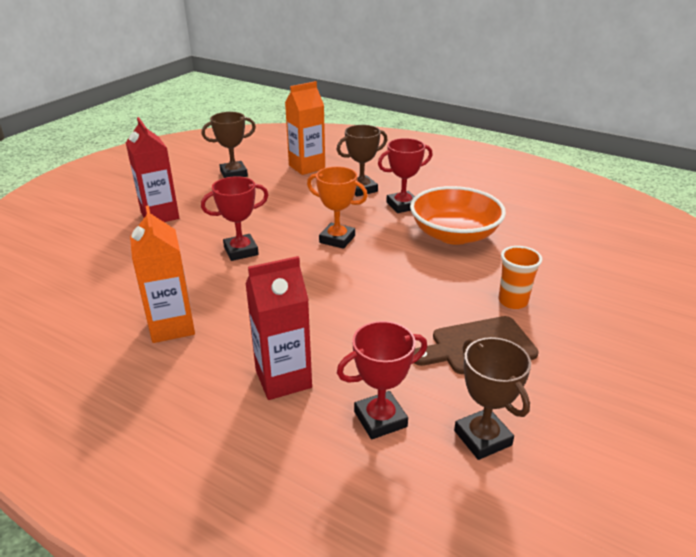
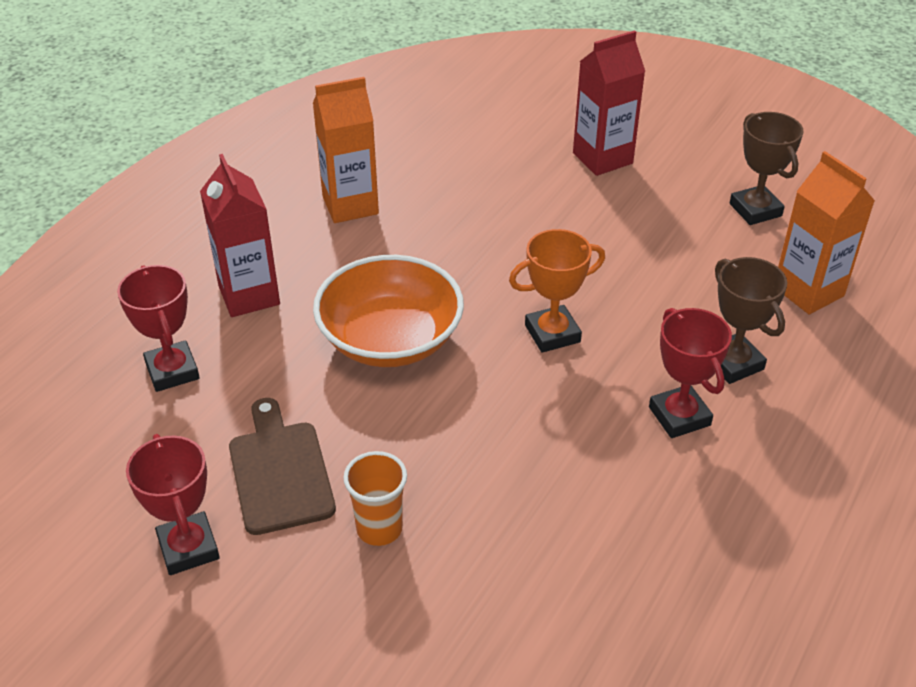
camera: 90 degrees right, 10 degrees up
(241, 251) = (512, 240): red trophy -> red trophy (188, 548)
(337, 239) = (552, 333): orange trophy -> orange trophy turned 45 degrees clockwise
(454, 235) = (580, 479): orange bowl -> orange bowl (390, 339)
(482, 438) = (124, 454): brown trophy -> none

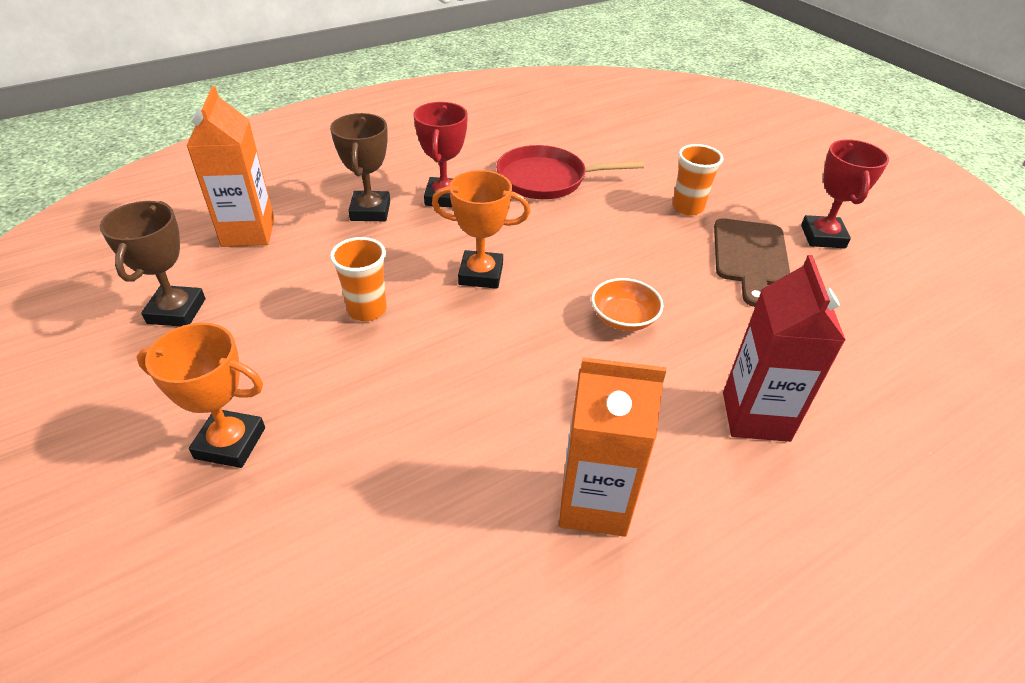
camera: 155 degrees left, 0 degrees up
(172, 371) = (842, 362): red trophy -> none
(390, 339) = (623, 318): orange bowl -> orange bowl, size x0.49
(588, 503) = (546, 179): none -> red pan
(602, 158) = (230, 443): red carton -> orange trophy
(616, 264) = (367, 310): none -> orange cup

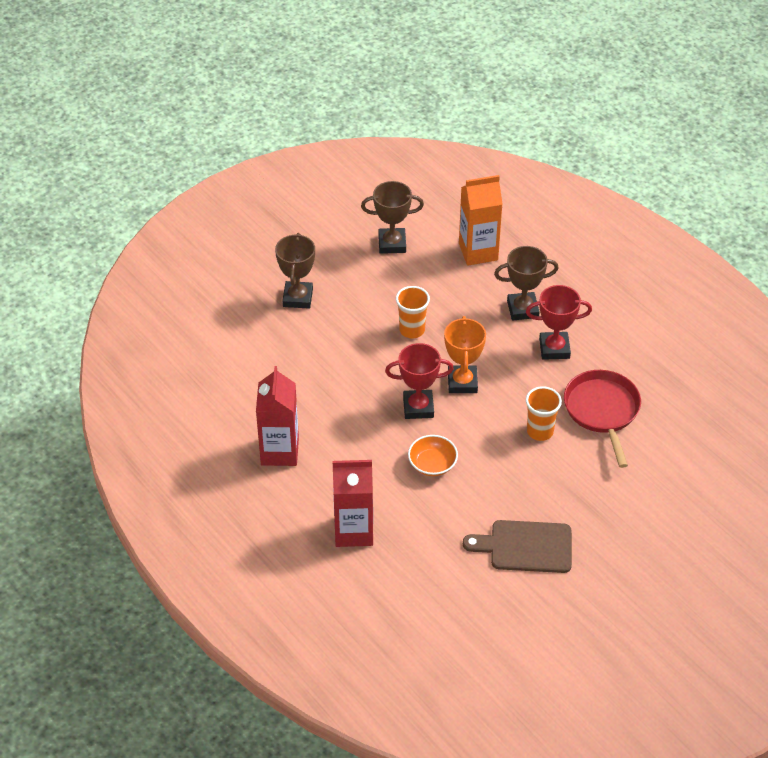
camera: 85 degrees right, 5 degrees up
(230, 443) = (298, 298): orange trophy -> brown trophy
(594, 503) = (279, 451): orange carton -> red carton
(687, 207) = (587, 509): orange cup -> orange cup (540, 431)
(823, 236) = (569, 603): red trophy -> red trophy (418, 407)

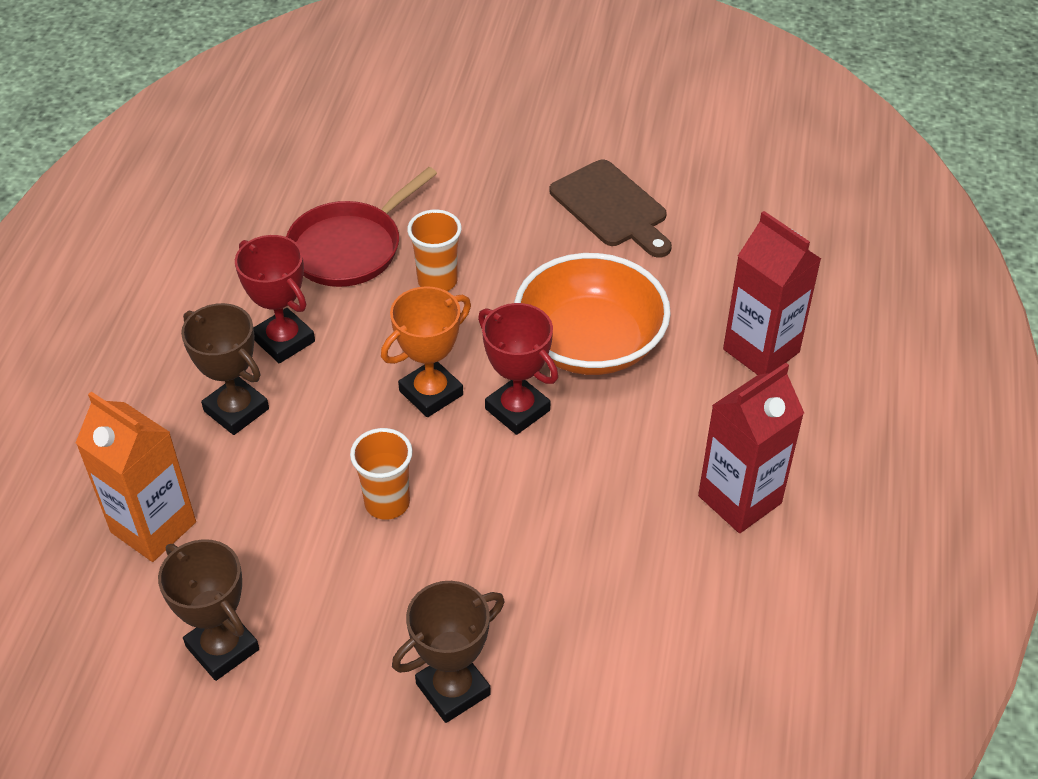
camera: 130 degrees left, 0 degrees up
(432, 464) = (590, 343): orange bowl -> orange bowl, size x2.03

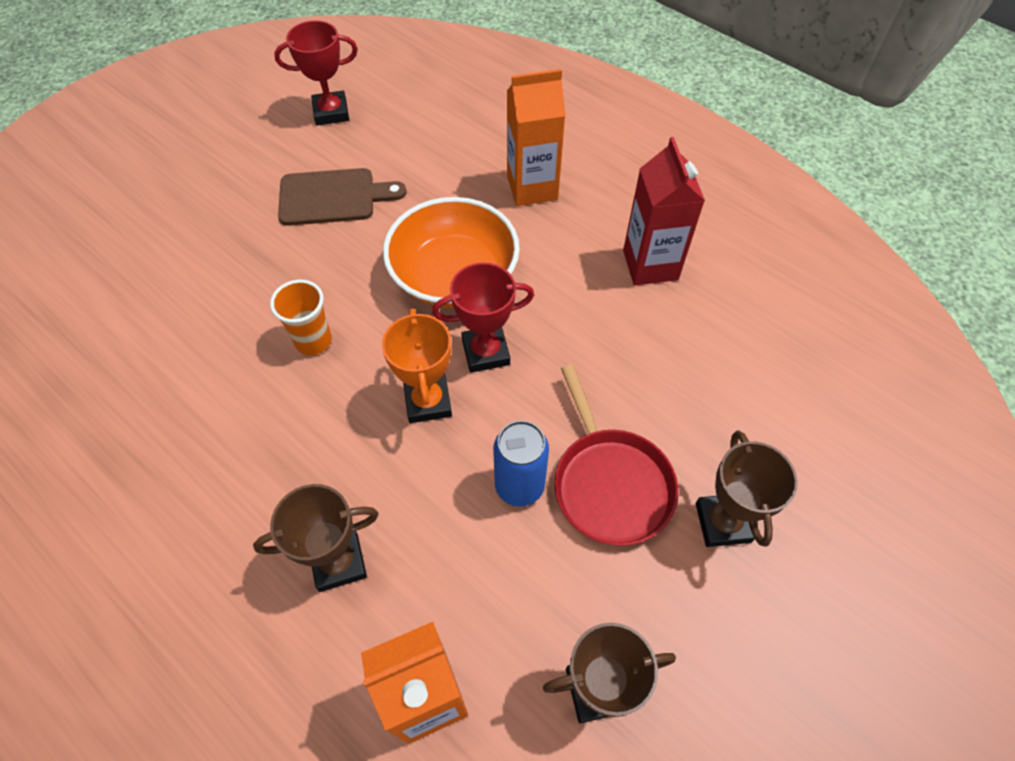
camera: 60 degrees left, 10 degrees up
(284, 340) = (287, 486): red trophy -> red trophy (331, 112)
(349, 248) = (222, 386): red pan -> red pan (610, 484)
(387, 503) = (519, 486): orange cup -> blue can
(761, 351) = (532, 188): red carton -> orange carton

